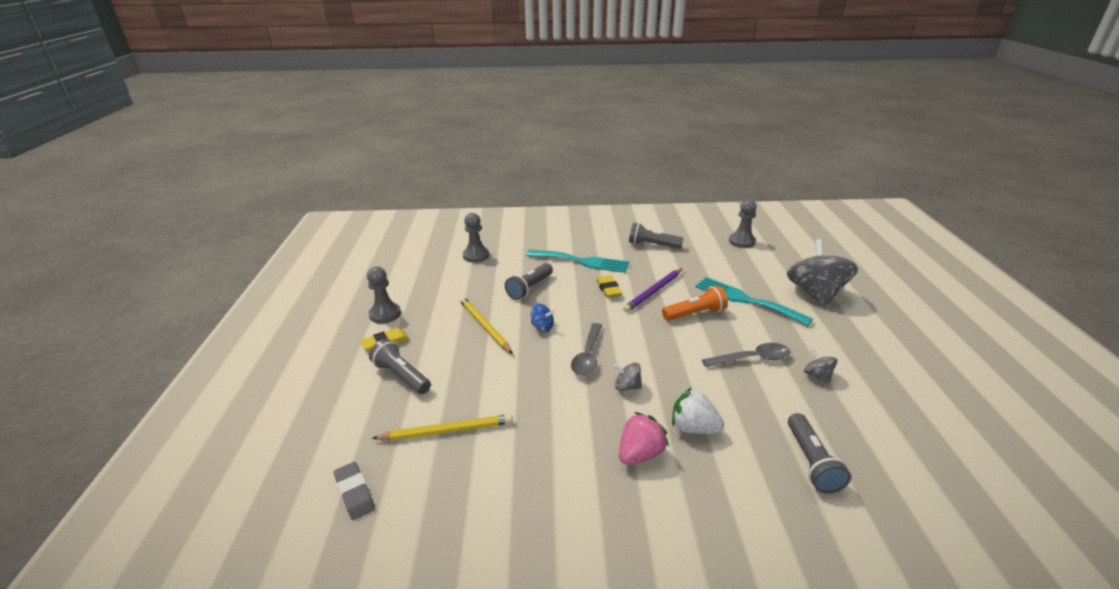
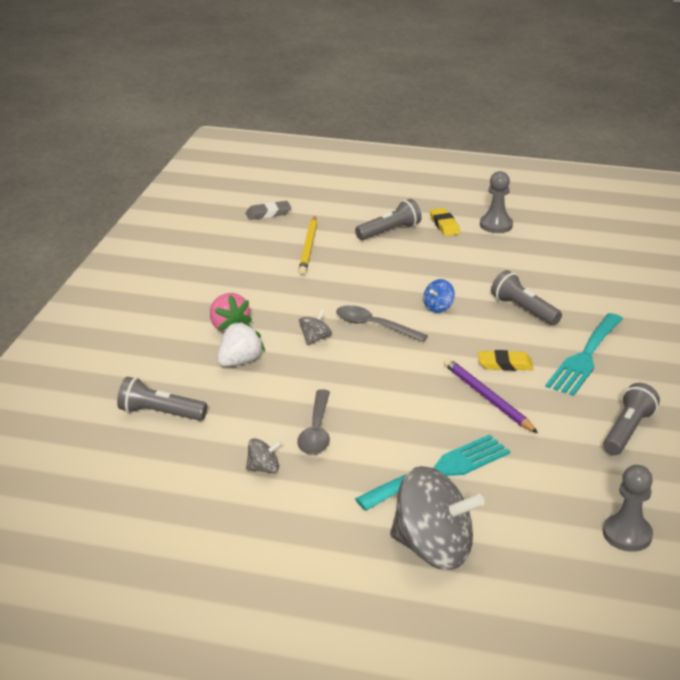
camera: 105 degrees right, 0 degrees up
(476, 256) = (617, 282): grey pawn -> none
(484, 326) = (452, 275): yellow pencil -> none
(695, 314) = (423, 417): orange flashlight -> none

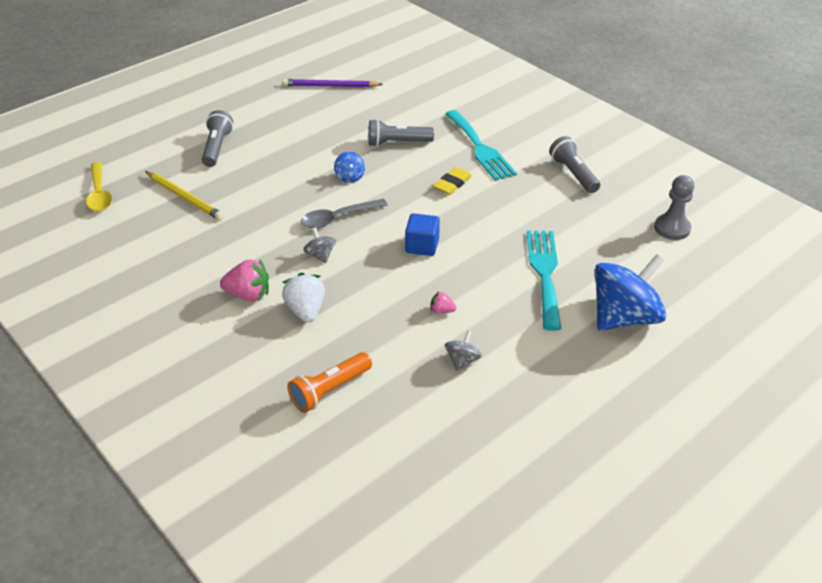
camera: 55 degrees left, 10 degrees up
(160, 413) = (329, 390): grey flashlight -> orange flashlight
(268, 213) = (99, 193): grey eraser -> yellow spoon
(316, 431) = (442, 311): grey spoon -> pink strawberry
(391, 384) = (422, 246): none -> blue cube
(433, 549) = (624, 317): grey spinning top -> blue spinning top
(444, 225) = (244, 119): yellow eraser -> none
(487, 398) = (482, 211): purple pencil -> purple pencil (330, 86)
(496, 225) = (276, 99): grey pawn -> none

